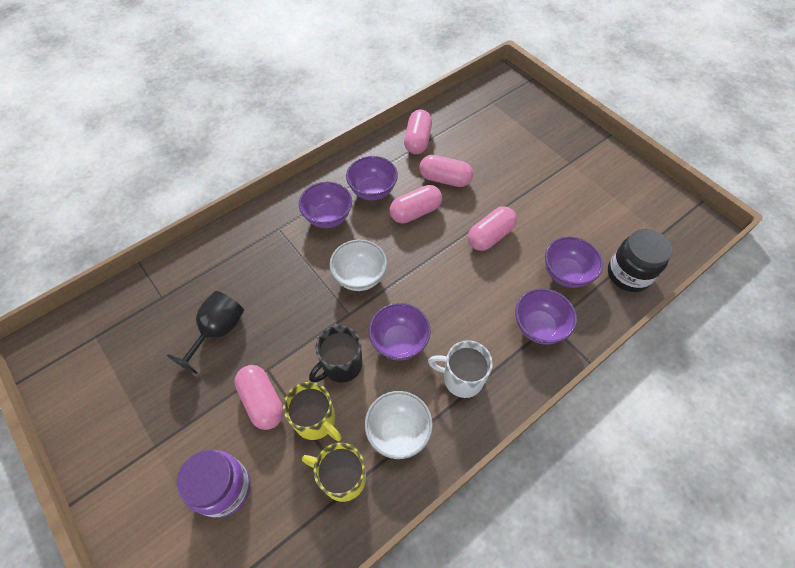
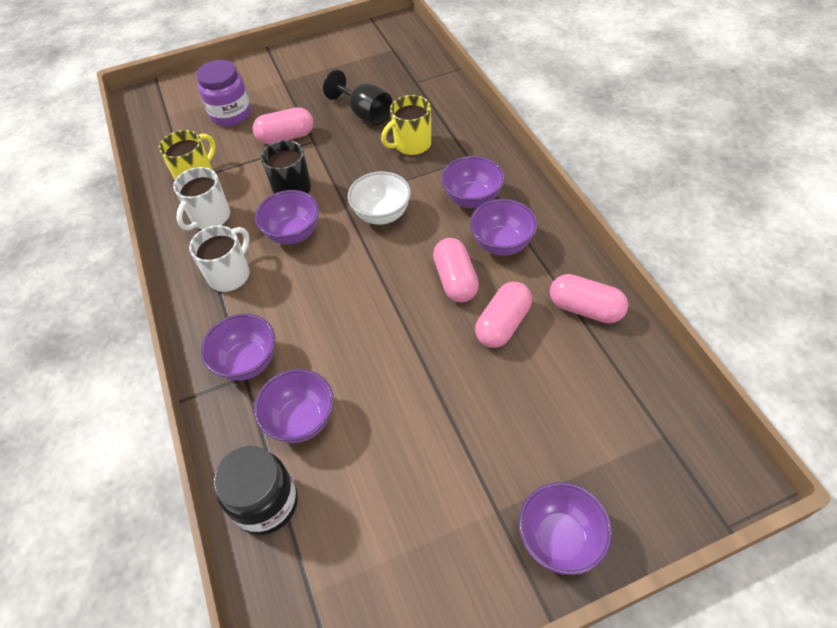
camera: 110 degrees right, 5 degrees down
(316, 420) = (251, 167): yellow mug -> yellow mug (411, 144)
(398, 431) = (210, 218): white bowl -> white mug
(490, 236) = (391, 350): pink capsule -> none
(570, 136) = (559, 538): none -> purple bowl

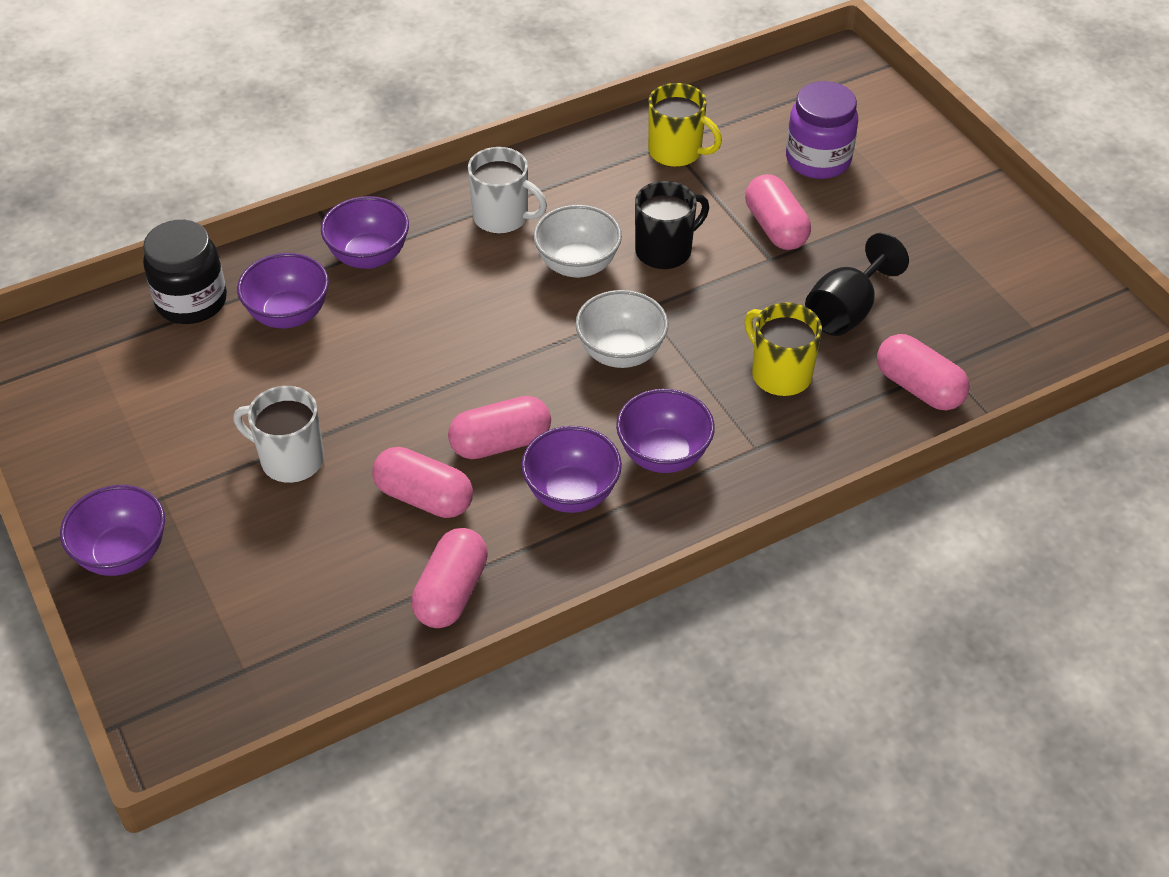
camera: 80 degrees right, 5 degrees down
(210, 218) = (601, 180): white mug -> white mug (290, 459)
(293, 233) = (577, 265): purple bowl -> white bowl
(430, 93) = (918, 387): none -> pink capsule

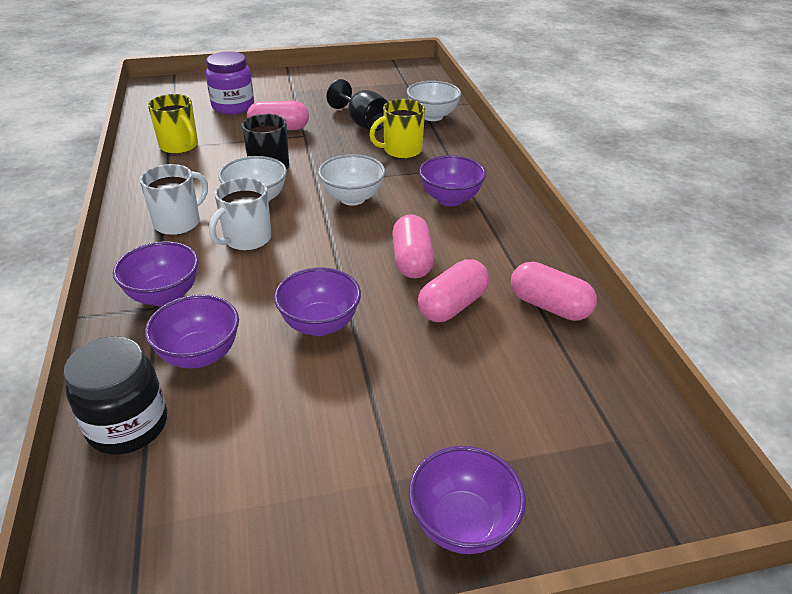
camera: 75 degrees left, 10 degrees down
(290, 459) = (381, 377): white mug -> white mug (246, 239)
(571, 493) = (471, 239): purple bowl -> purple bowl (320, 324)
(676, 152) = (179, 146): yellow mug -> yellow mug turned 90 degrees clockwise
(918, 387) = (432, 116): pink capsule -> white bowl

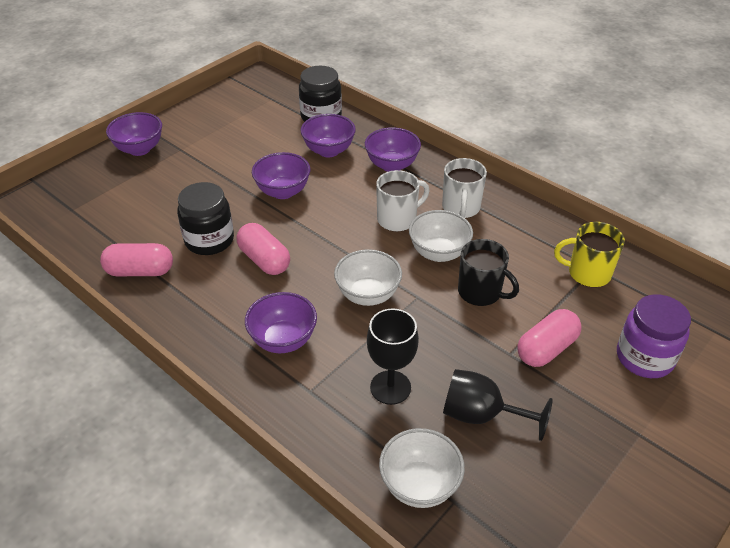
camera: 145 degrees right, 5 degrees up
(246, 239) = (398, 219): white mug -> white mug turned 60 degrees clockwise
(401, 150) = (390, 387): yellow mug -> black goblet
(452, 305) = (209, 240): pink capsule -> black jar

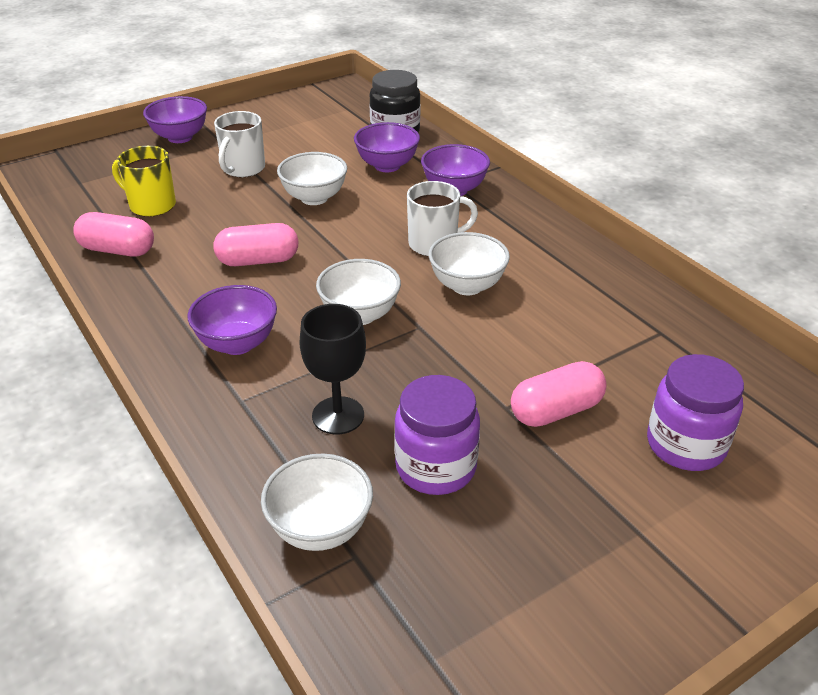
camera: 15 degrees right, 5 degrees down
(209, 240) = (208, 232): black jar -> none
(264, 260) = (258, 261): pink capsule -> pink capsule turned 75 degrees counterclockwise
(283, 192) = (314, 198): purple bowl -> white bowl
(461, 208) = (517, 244): white mug -> white mug (243, 169)
(480, 292) = (499, 335): black mug -> none
(481, 415) = (436, 467): black goblet -> purple jar
(587, 273) = (649, 337): yellow mug -> yellow mug (151, 205)

